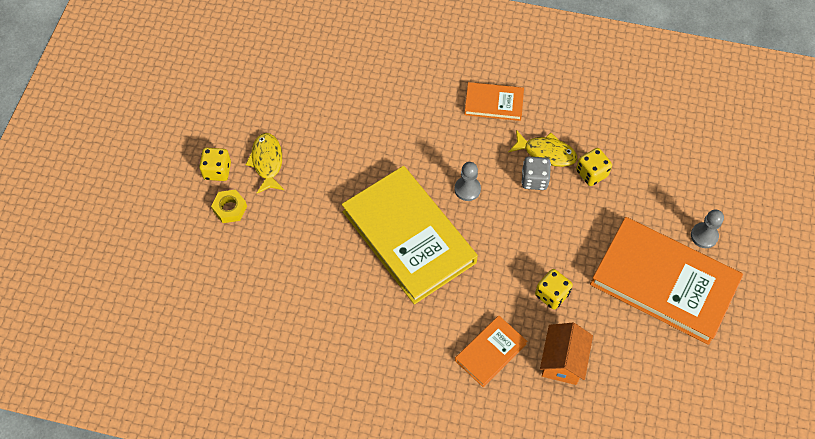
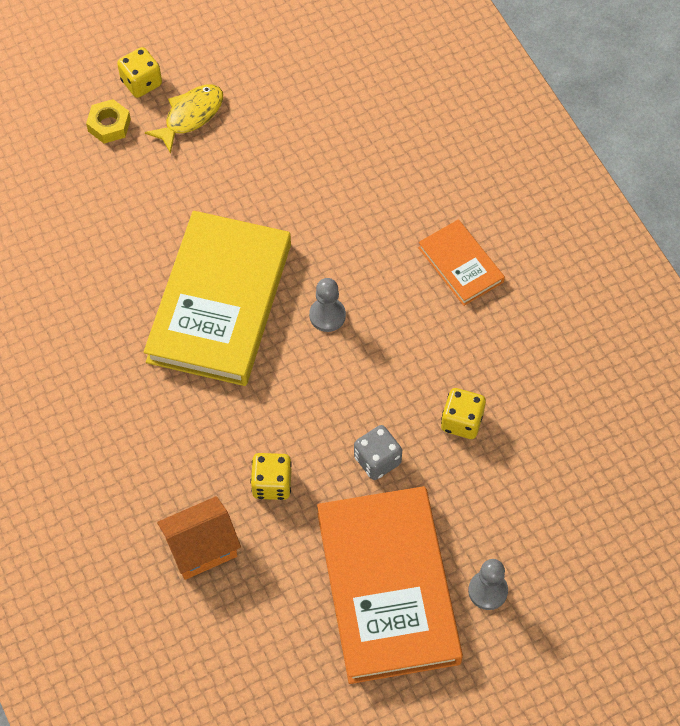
camera: 50 degrees right, 0 degrees up
(490, 352) = (152, 472): orange book -> none
(534, 180) = (400, 371): grey dice -> grey dice (377, 460)
(546, 152) = (446, 359): yellow fish -> none

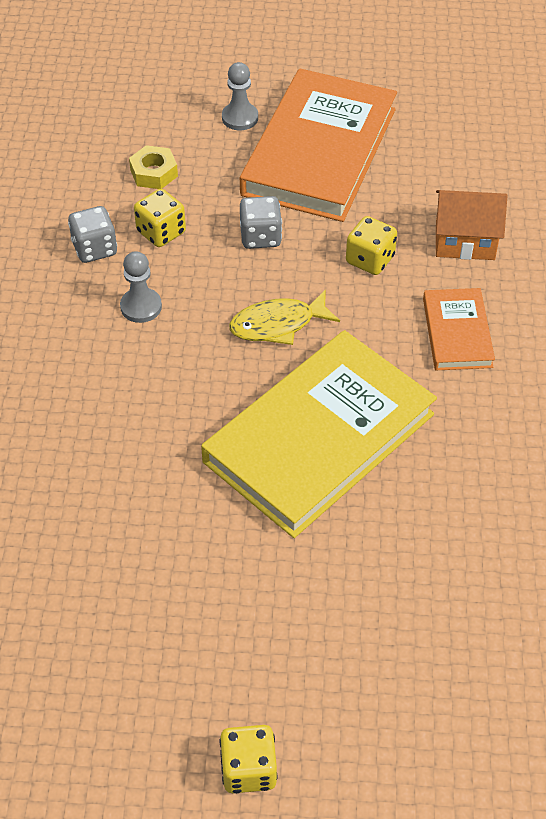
camera: 150 degrees left, 10 degrees down
(109, 125) = (327, 725): yellow nut -> yellow nut (154, 173)
(190, 116) = (214, 682): yellow fish -> yellow fish (278, 324)
(327, 315) = (216, 373): grey pawn -> grey pawn (141, 307)
(460, 265) = (45, 358): orange book -> orange book (457, 333)
(502, 377) = (95, 248): none -> grey dice

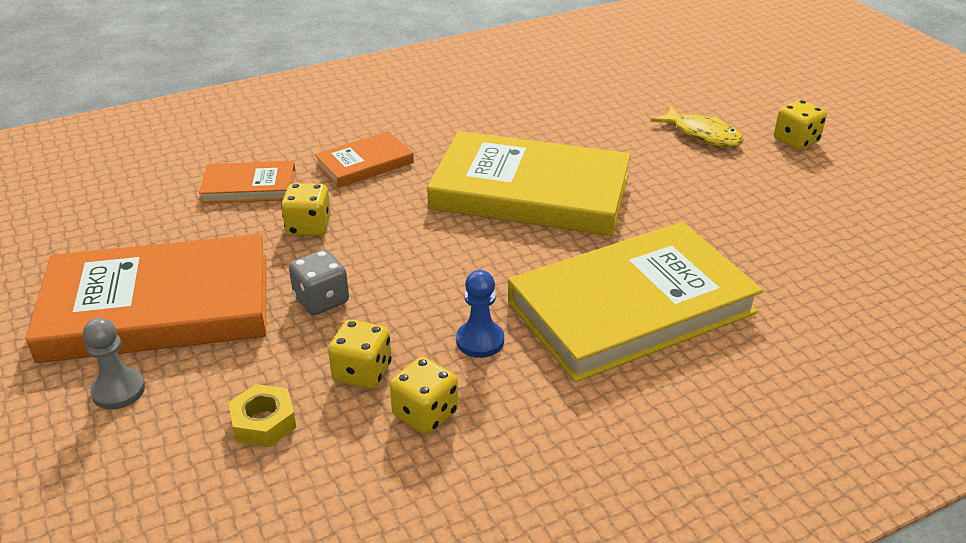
camera: 120 degrees left, 15 degrees down
(95, 248) = (425, 414): grey dice -> yellow dice
(100, 419) = (631, 307): none -> yellow book
(141, 307) = (480, 341): grey pawn -> blue pawn
(278, 324) = (430, 250): yellow fish -> yellow fish (702, 135)
(465, 241) = (249, 187): orange house -> orange book

